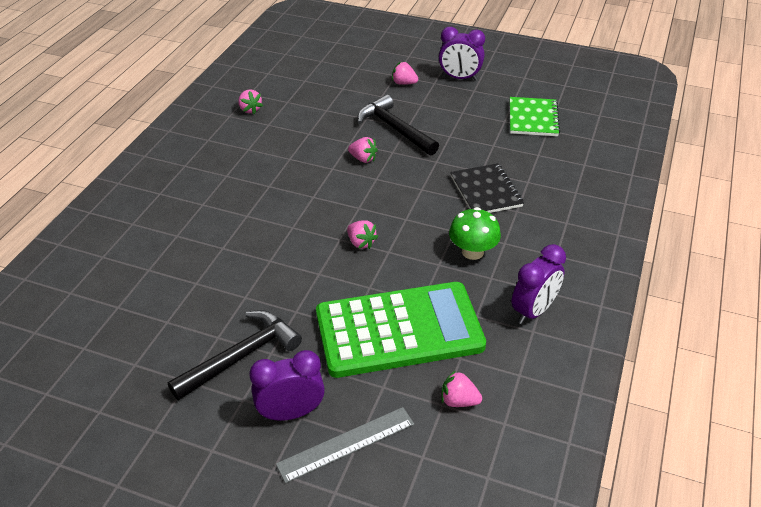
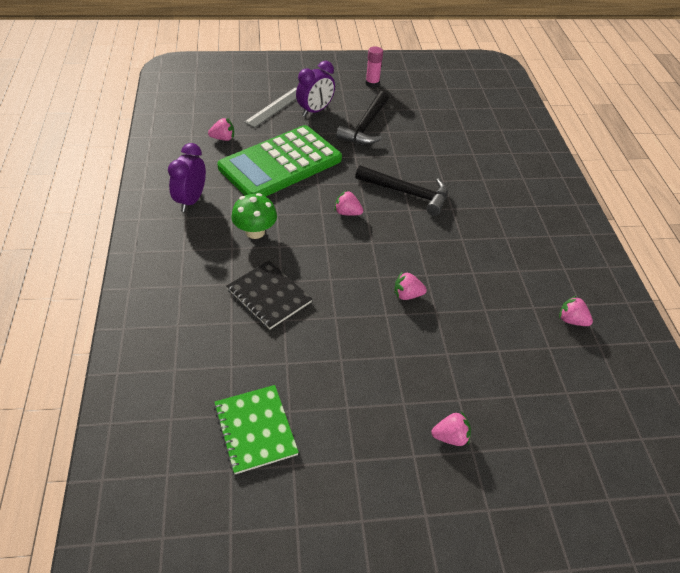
camera: 150 degrees right, 5 degrees up
(151, 446) = (372, 84): none -> pink glue stick
(394, 129) = (405, 348): black hammer -> black hammer (407, 193)
(459, 78) = (387, 482): purple clock -> none

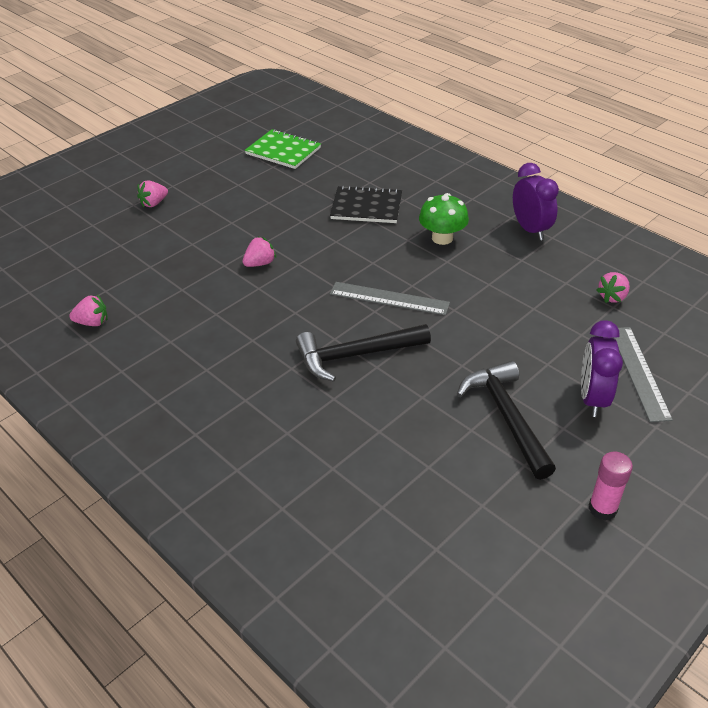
camera: 145 degrees right, 5 degrees down
(280, 164) = (518, 306): green calculator -> none
(347, 213) = (389, 298): pink strawberry -> grey ruler

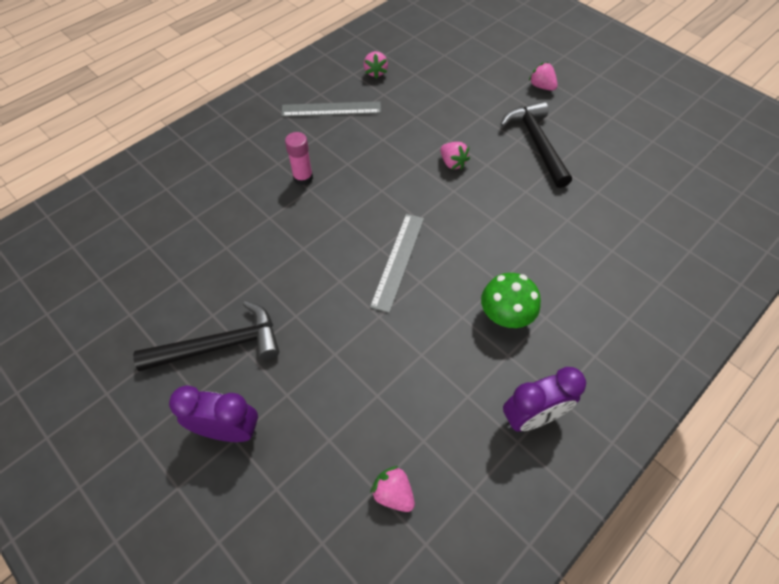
camera: 90 degrees right, 15 degrees up
(283, 151) = (660, 172): green notebook -> none
(355, 355) = (319, 233): black hammer -> black hammer (536, 143)
(366, 207) = (559, 246): black notebook -> none
(602, 509) = (95, 409): pink glue stick -> pink glue stick (303, 178)
(639, 372) = (258, 491): grey ruler -> grey ruler (331, 109)

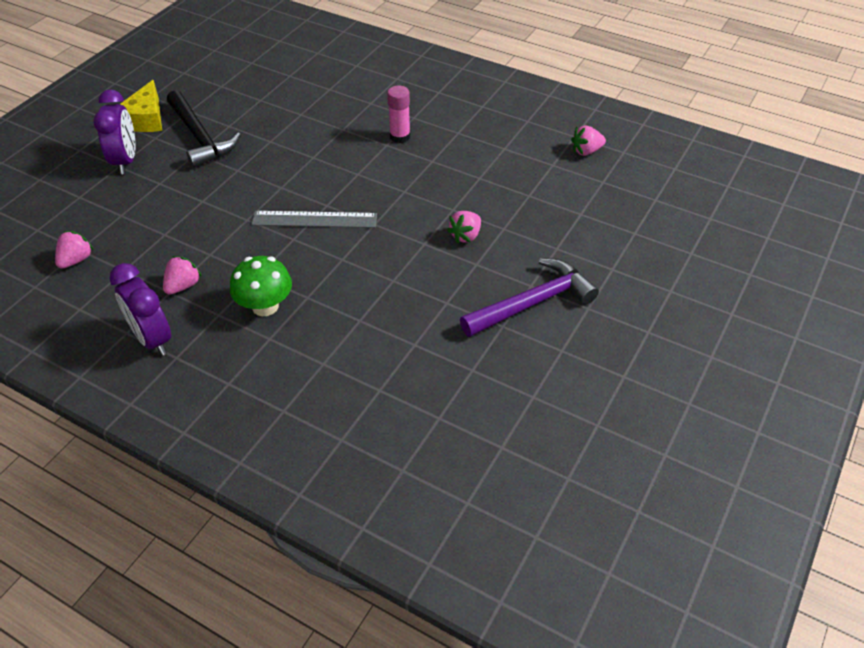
camera: 75 degrees right, 10 degrees down
(152, 402) = (145, 119): none -> yellow cheese
(331, 109) = (507, 133): grey ruler -> none
(536, 143) = (533, 303): black hammer -> purple hammer
(541, 86) = (646, 296): pink strawberry -> pink strawberry (183, 286)

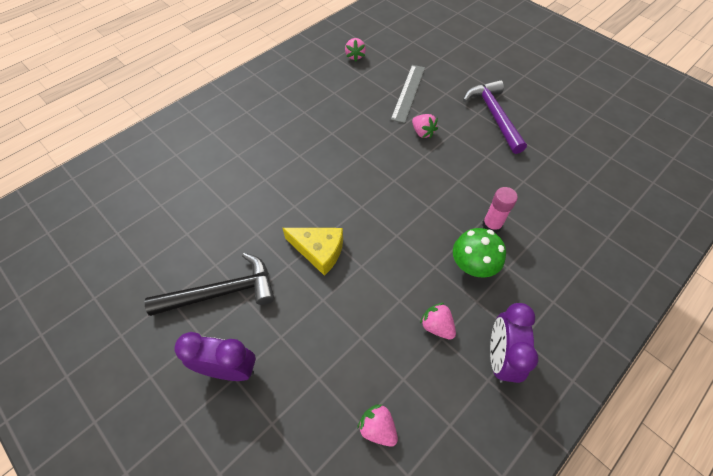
camera: 75 degrees left, 10 degrees up
(145, 119) = (161, 344): yellow cheese -> yellow cheese (319, 251)
(152, 339) = (499, 357): purple clock -> purple clock turned 120 degrees clockwise
(314, 219) = (377, 217): grey ruler -> grey ruler (408, 92)
(400, 137) = (294, 145): pink glue stick -> pink glue stick (491, 225)

